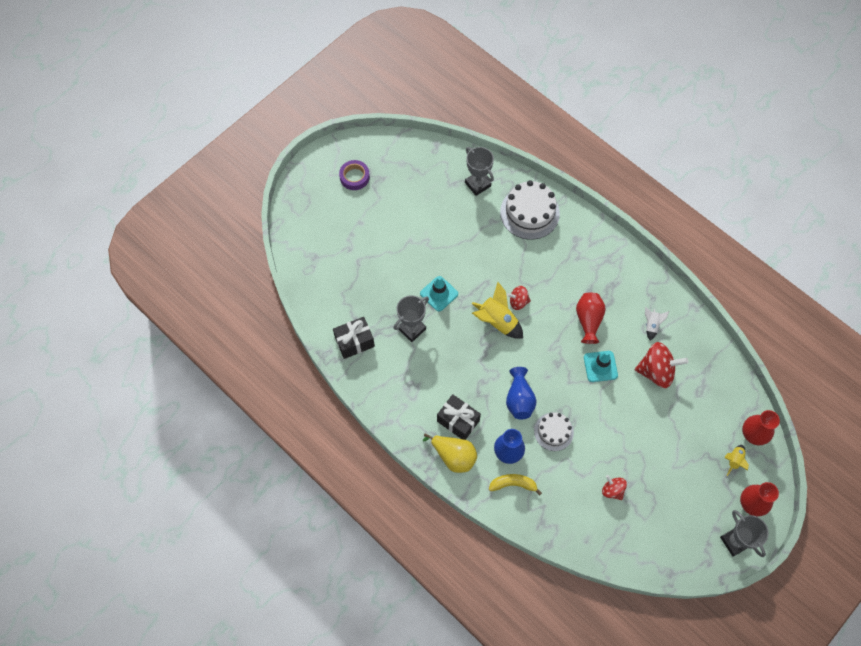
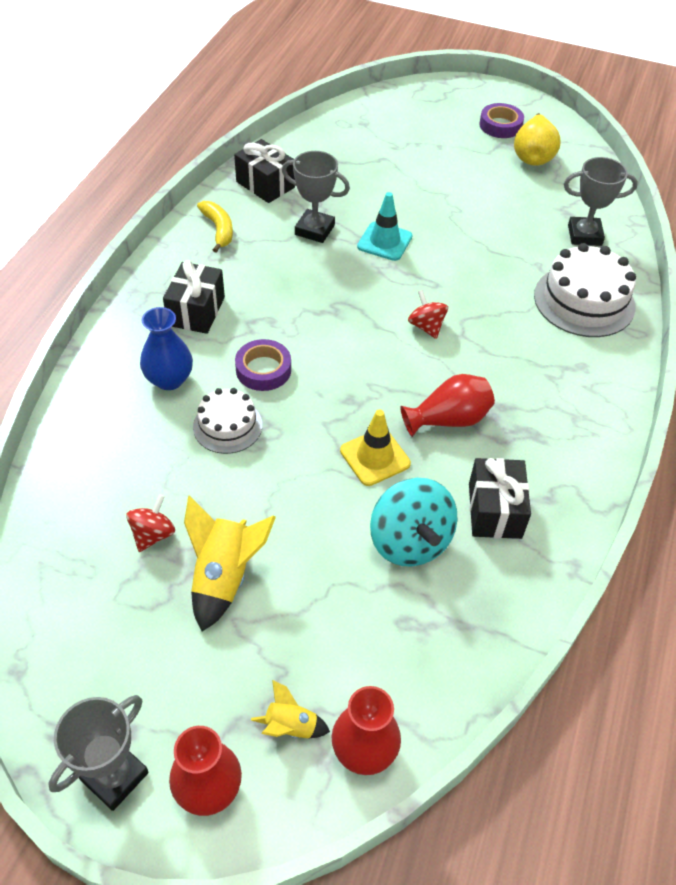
camera: 65 degrees right, 15 degrees down
(453, 456) = (138, 321): yellow pear -> yellow pear (532, 156)
(477, 184) = (584, 235): grey trophy -> grey trophy turned 60 degrees clockwise
(497, 321) = (379, 312): yellow rocket -> yellow rocket (224, 577)
(513, 484) = (117, 399): yellow banana -> yellow banana (218, 229)
(519, 399) = (263, 370): blue vase -> purple tape
(600, 366) = (375, 457): turquoise traffic cone -> yellow traffic cone
(651, 325) = (495, 510): white rocket -> black gift
(656, 371) = (410, 541): red spinning top -> turquoise spinning top

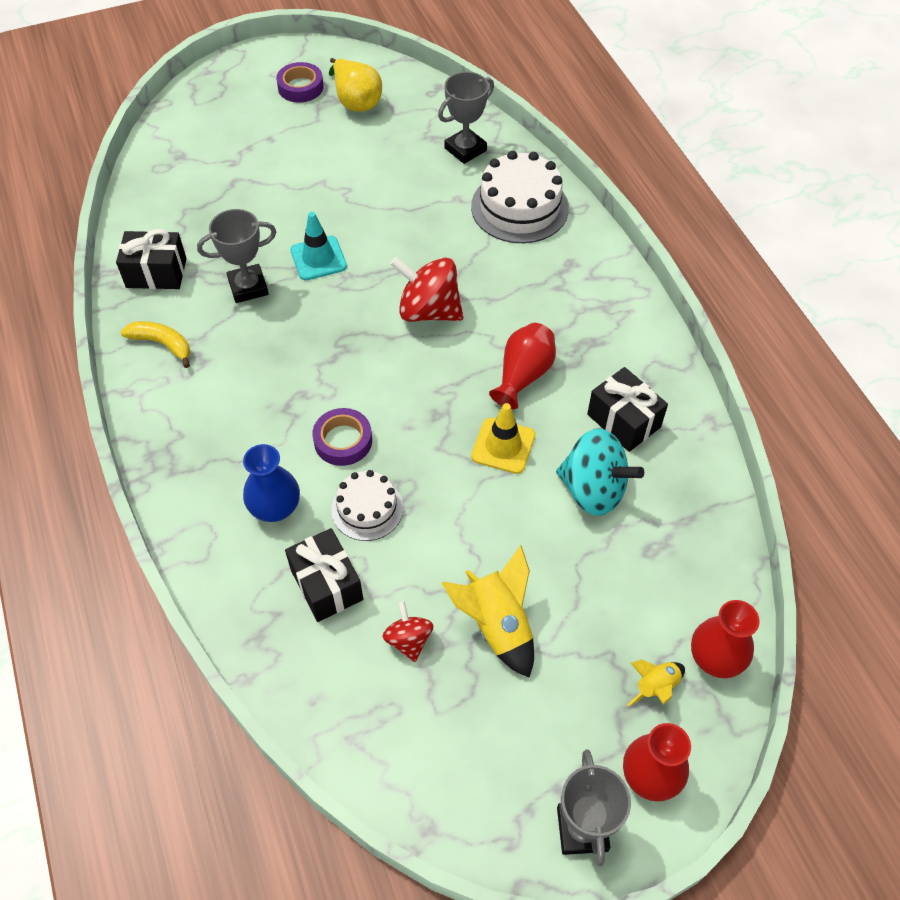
camera: 40 degrees left, 5 degrees up
(196, 311) = (229, 432): black gift -> black gift (326, 584)
(426, 326) = (429, 310): red spinning top -> red spinning top, size x1.80

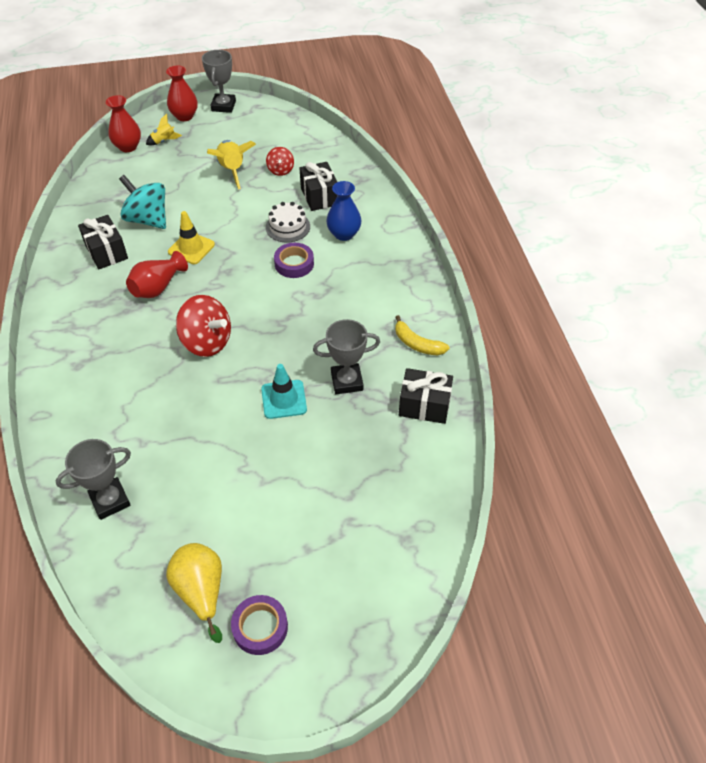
camera: 170 degrees left, 5 degrees down
(519, 207) = (91, 424): white cake -> none

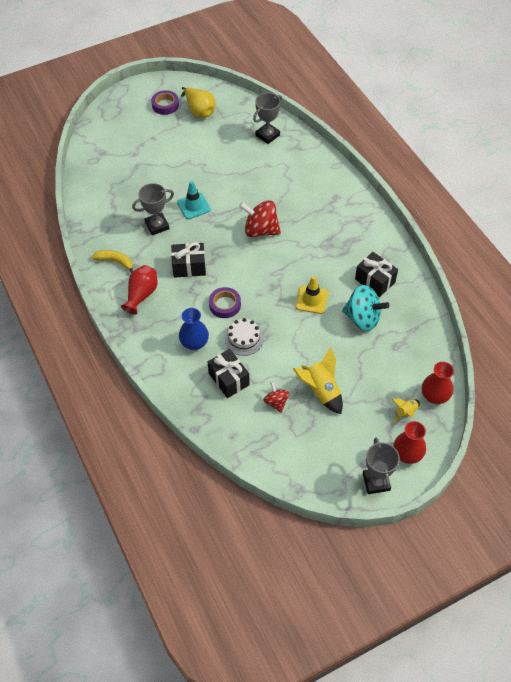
camera: 165 degrees right, 5 degrees up
(158, 287) = (317, 261): red vase -> red vase (141, 295)
(424, 405) = (103, 222): black gift -> black gift (189, 266)

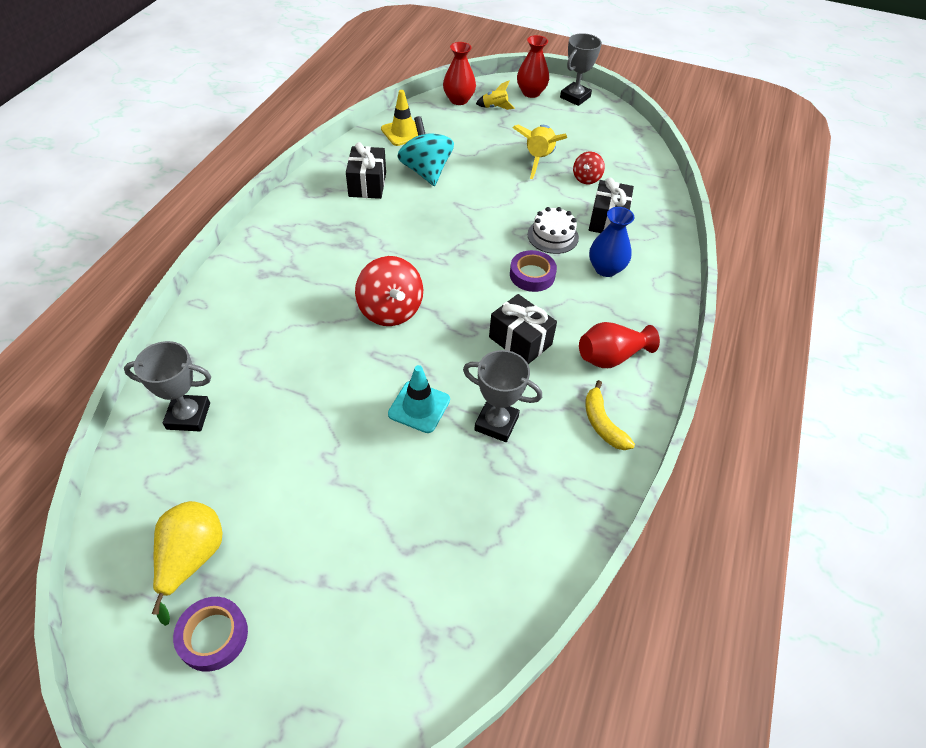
camera: 135 degrees left, 5 degrees down
(312, 300) = (444, 215): yellow traffic cone -> yellow traffic cone (403, 132)

